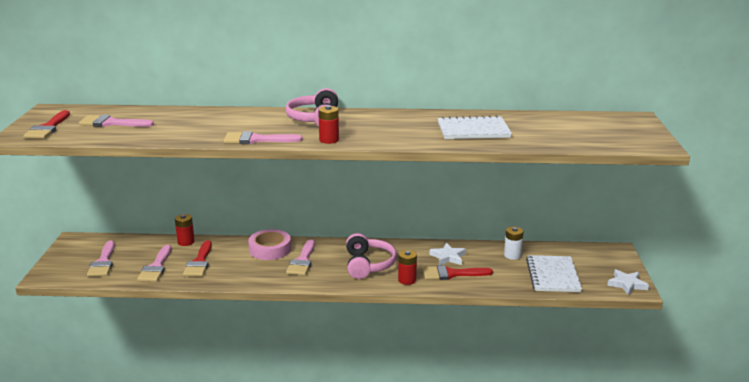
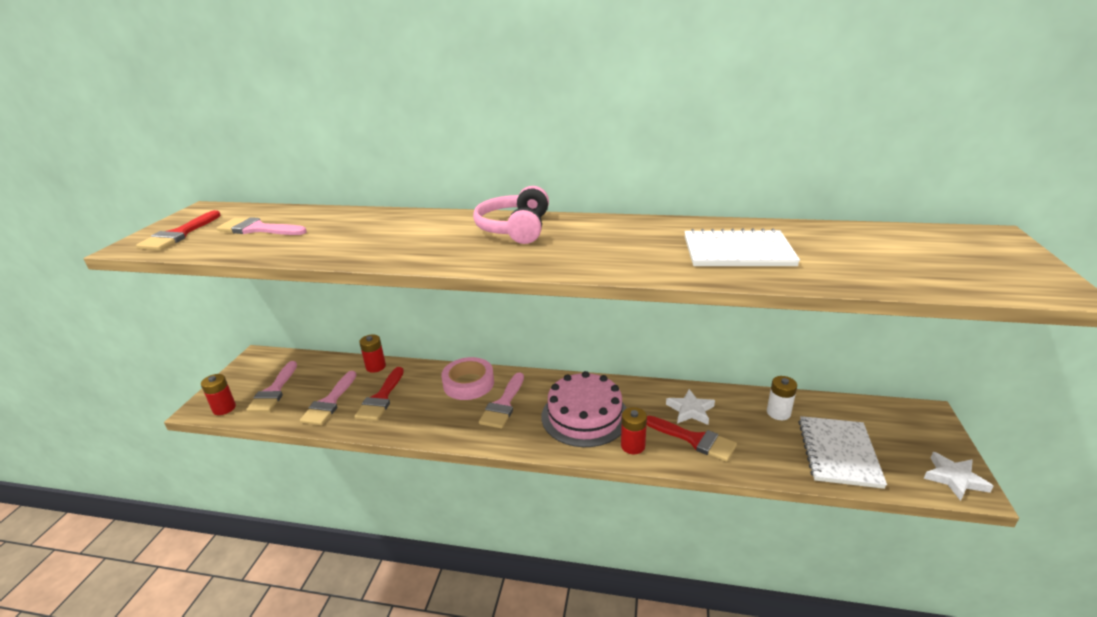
camera: 10 degrees right, 5 degrees up
(257, 140) = (423, 259): pink brush -> none
(329, 140) = (522, 263): red battery -> red battery (224, 408)
(368, 265) = (584, 416): pink headphones -> pink cake
(452, 274) = (694, 439): red brush -> red brush turned 150 degrees counterclockwise

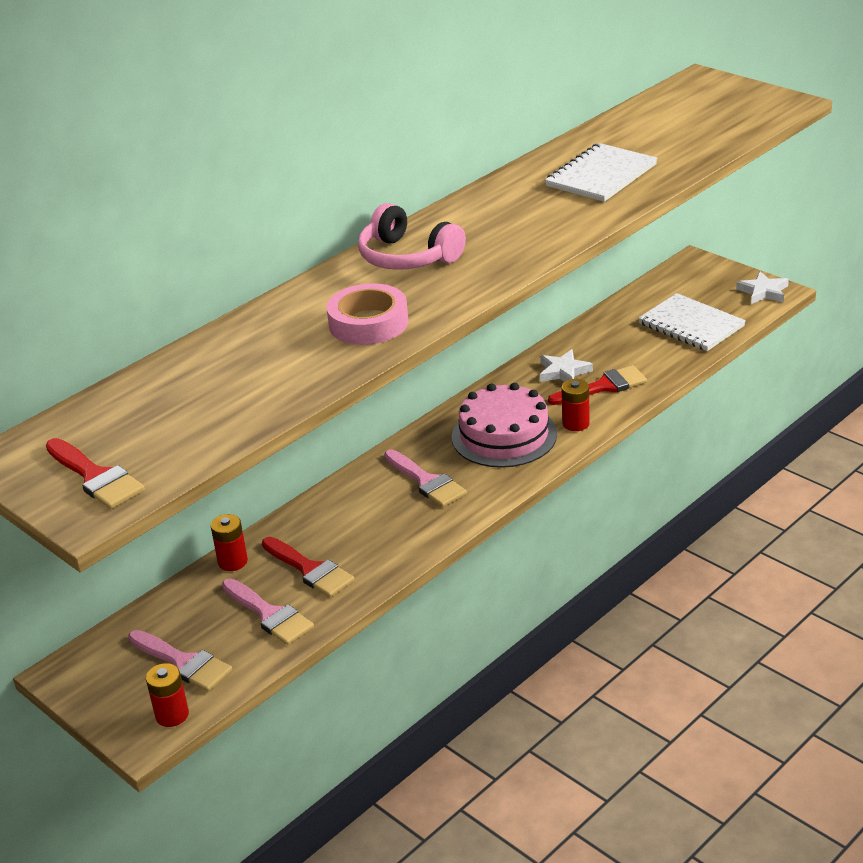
camera: 55 degrees left, 5 degrees up
(258, 229) = (166, 415): pink brush -> none
(468, 383) = (359, 496): pink tape -> pink tape (368, 323)
(778, 413) = (617, 328): white battery -> none

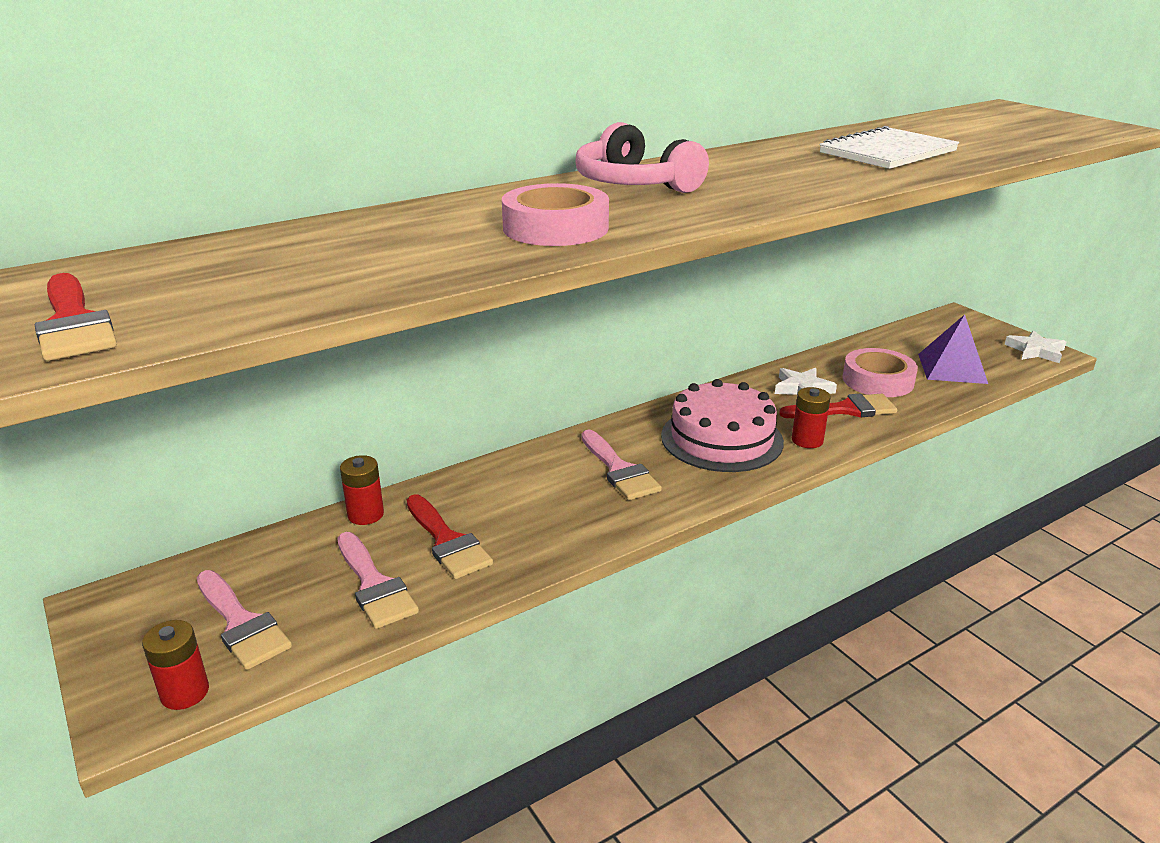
camera: 10 degrees right, 5 degrees down
(627, 350) = (877, 380): none -> pink tape
(691, 325) = (952, 368): white notebook -> purple pyramid

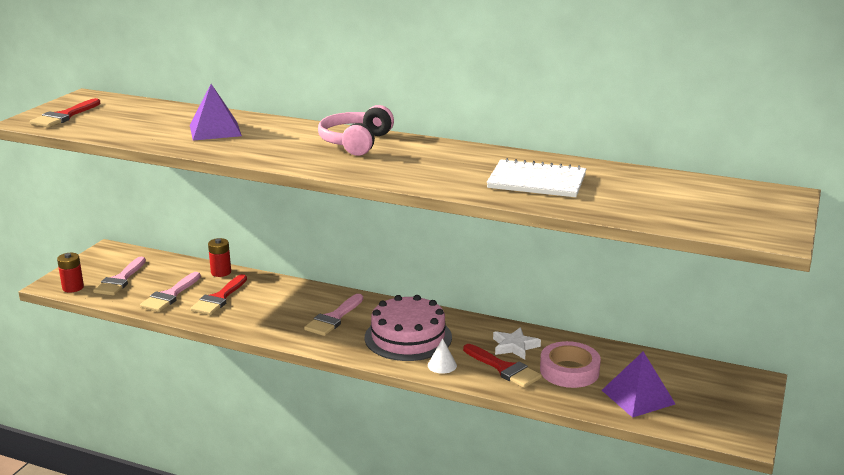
camera: 55 degrees right, 5 degrees down
(429, 236) = (215, 130): none -> purple pyramid
(555, 228) = (256, 146): pink tape -> none
(807, 440) = (442, 365): red battery -> white cone
(1035, 351) = (736, 429): white star -> none

